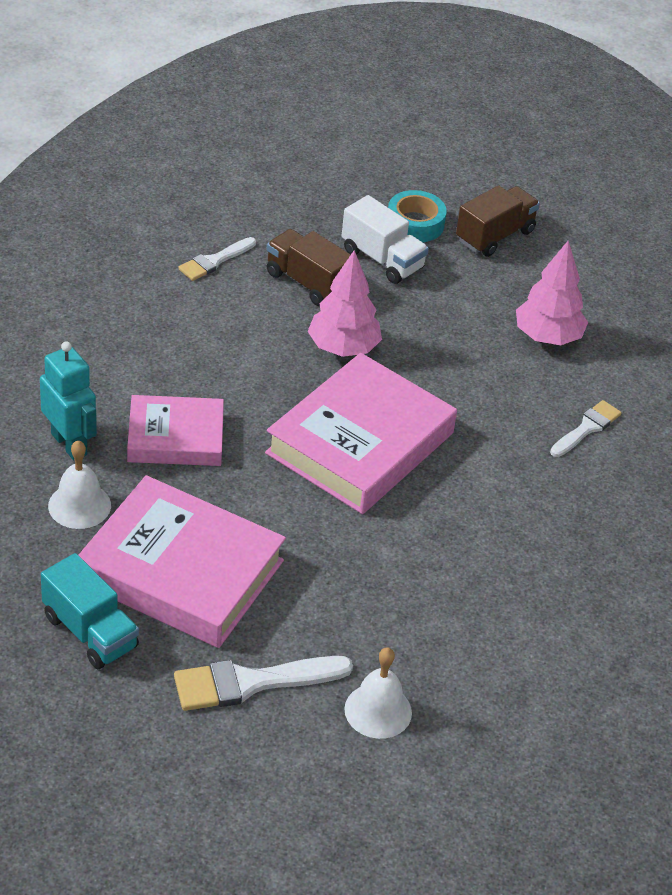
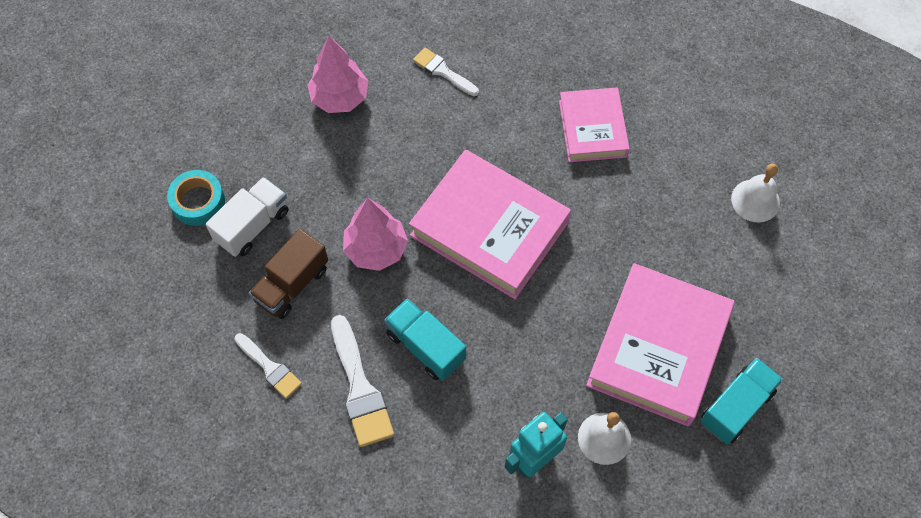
camera: 90 degrees left, 20 degrees up
(175, 437) = (509, 372): pink book -> pink book (592, 128)
(218, 375) = (425, 347): none -> turquoise truck
(251, 683) = (753, 285): white brush -> white brush (360, 388)
(494, 236) = (210, 138): brown truck -> none

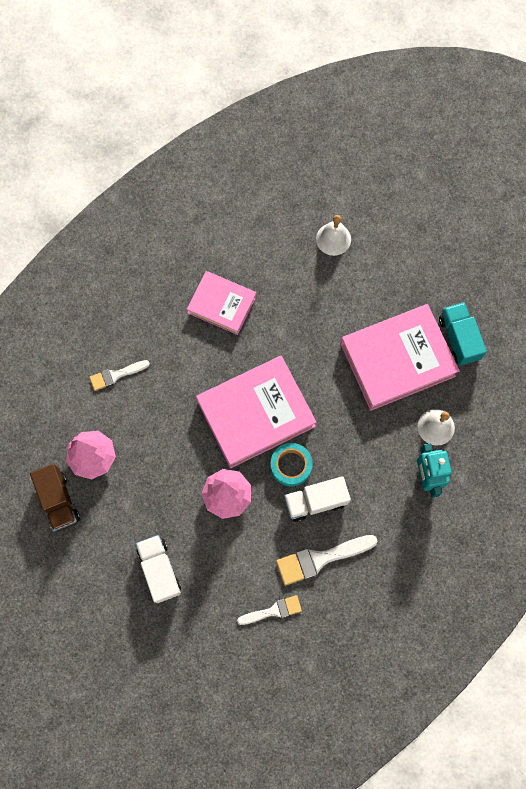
camera: 60 degrees left, 10 degrees up
(198, 202) = (117, 599): turquoise tape -> turquoise tape (291, 465)
(292, 284) = (220, 565): brown truck -> brown truck (59, 501)
(360, 388) = (320, 559): white brush -> white brush turned 150 degrees clockwise
(425, 347) = (315, 501): turquoise truck -> white truck
(658, 348) = (397, 359): pink book -> pink book turned 75 degrees counterclockwise

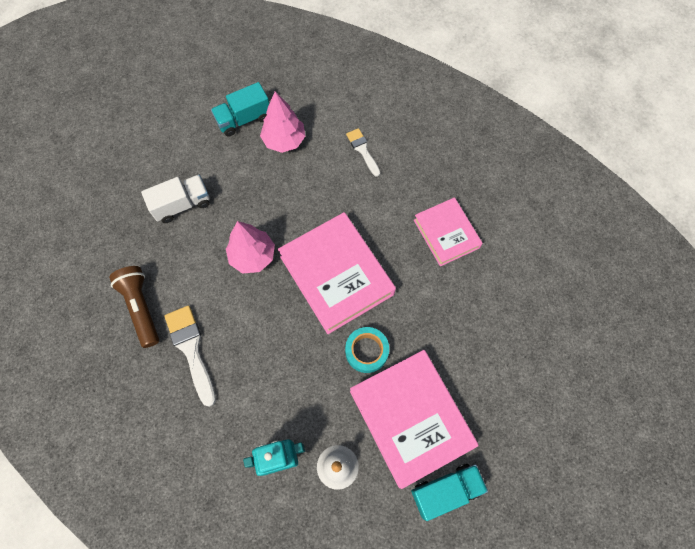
camera: 85 degrees right, 5 degrees down
(59, 501) = (243, 119): brown truck -> turquoise truck
(222, 304) = (446, 234): pink book -> pink book turned 45 degrees counterclockwise
(273, 611) = (141, 307): white brush -> brown flashlight
(291, 465) = (285, 313): turquoise tape -> turquoise tape (366, 351)
(315, 501) = (249, 340): white truck -> none
(333, 239) = (540, 338): white bell -> none

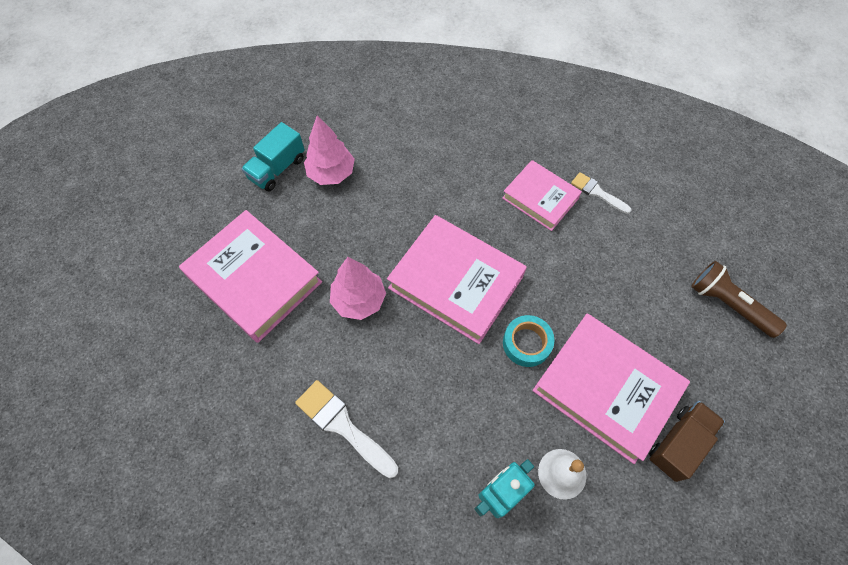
camera: 25 degrees left, 5 degrees down
(141, 307) = (263, 406): brown flashlight -> brown flashlight (728, 304)
(182, 204) = (254, 279): white truck -> pink book
(362, 150) = (416, 152): white brush -> white brush (597, 192)
(445, 490) = (678, 443): turquoise truck -> brown truck

